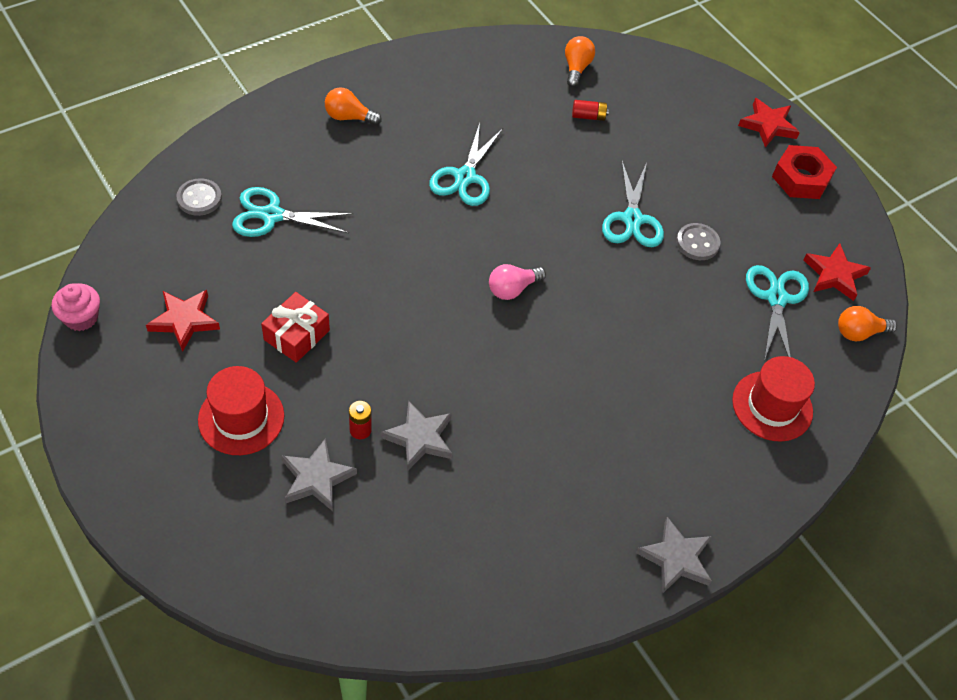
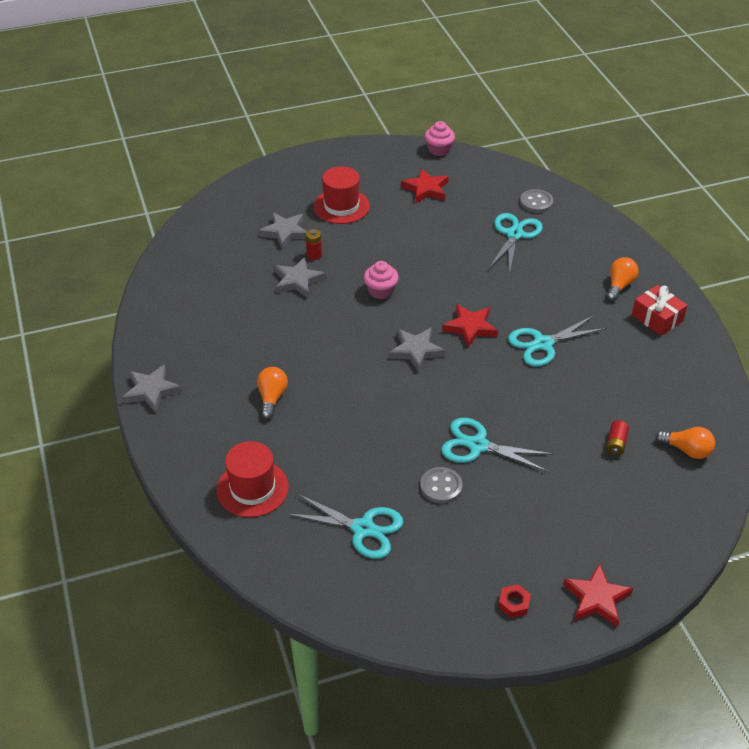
camera: 110 degrees right, 10 degrees down
(296, 335) = (401, 235): red gift -> red gift (657, 318)
(416, 340) = (381, 291): none -> pink cupcake
(465, 177) = (543, 344): turquoise scissors -> turquoise scissors turned 60 degrees counterclockwise
(512, 289) = (416, 351): pink light bulb -> grey star
(801, 178) = (514, 604): red nut -> red nut, size x0.50
(834, 275) = (379, 588): red star -> red star (470, 327)
(859, 332) = (306, 583): orange light bulb -> orange light bulb (272, 398)

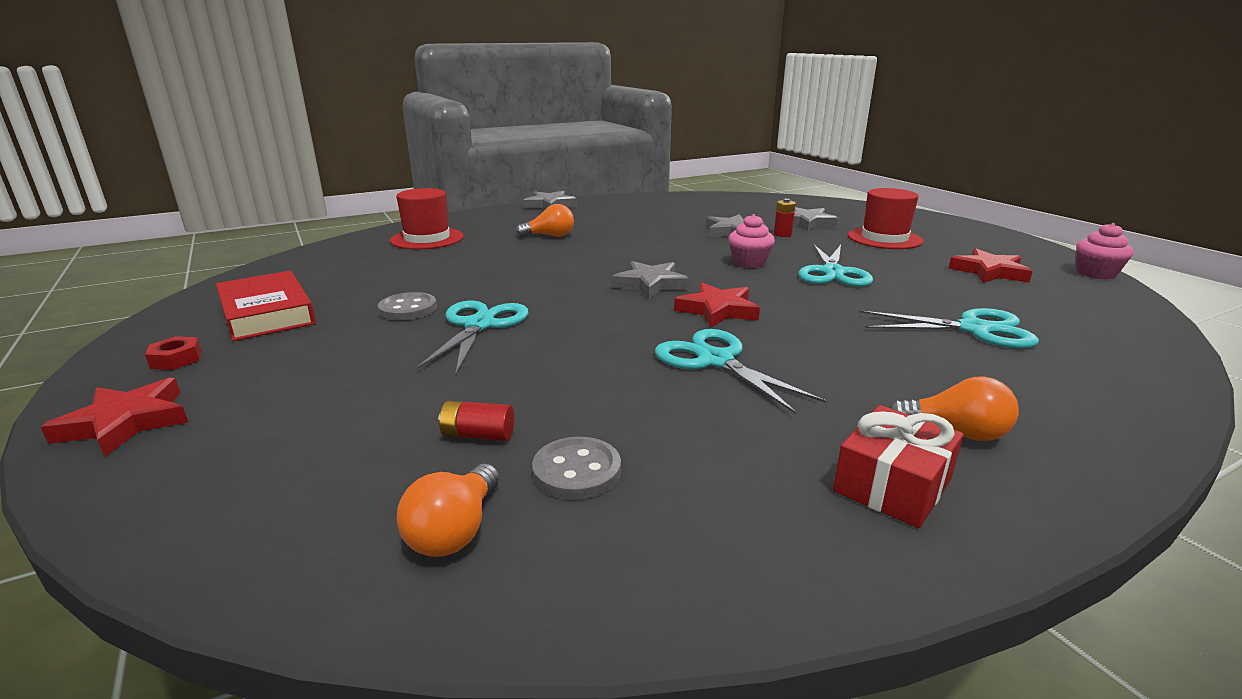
camera: 80 degrees right, 20 degrees down
(363, 529) = (355, 278): turquoise scissors -> turquoise scissors (833, 272)
(435, 573) = (267, 313): none -> red book
(536, 202) = (1092, 342): grey button -> grey button (577, 471)

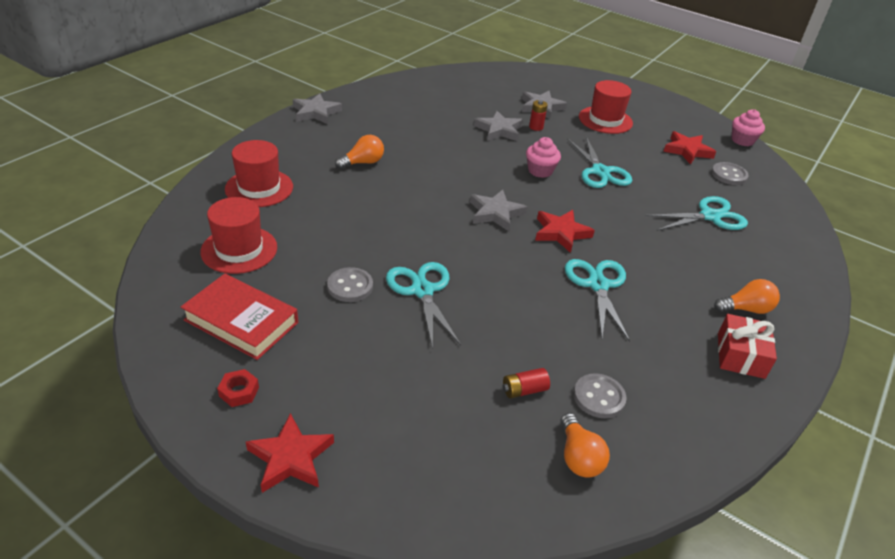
camera: 30 degrees left, 15 degrees up
(346, 270) = (239, 249): none -> red hat
(715, 361) = (598, 285): turquoise scissors -> turquoise scissors turned 60 degrees clockwise
(1044, 299) = (729, 175): none -> grey button

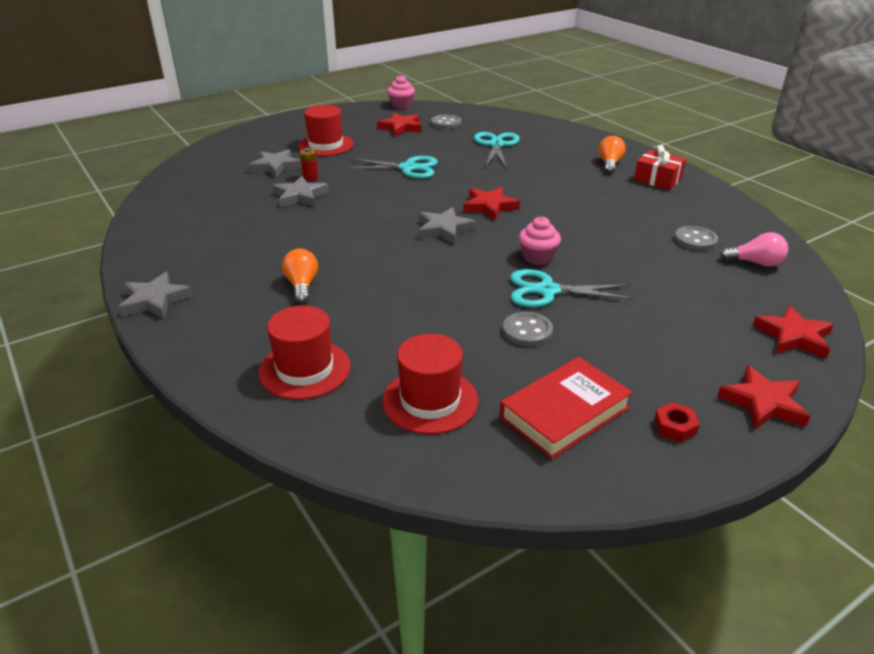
camera: 65 degrees left, 5 degrees down
(424, 490) = (793, 336): none -> red star
(524, 390) = (685, 269): red battery -> none
(540, 171) = (388, 193): pink cupcake -> pink cupcake (537, 257)
(578, 457) = (755, 263): orange light bulb -> pink light bulb
(598, 285) = (566, 208): turquoise scissors -> none

